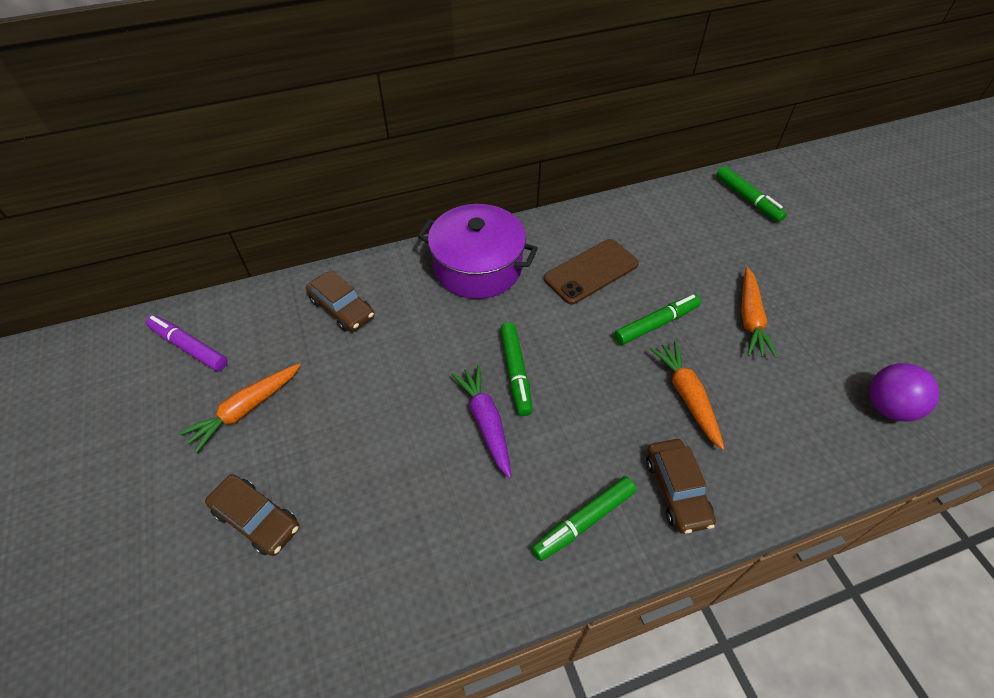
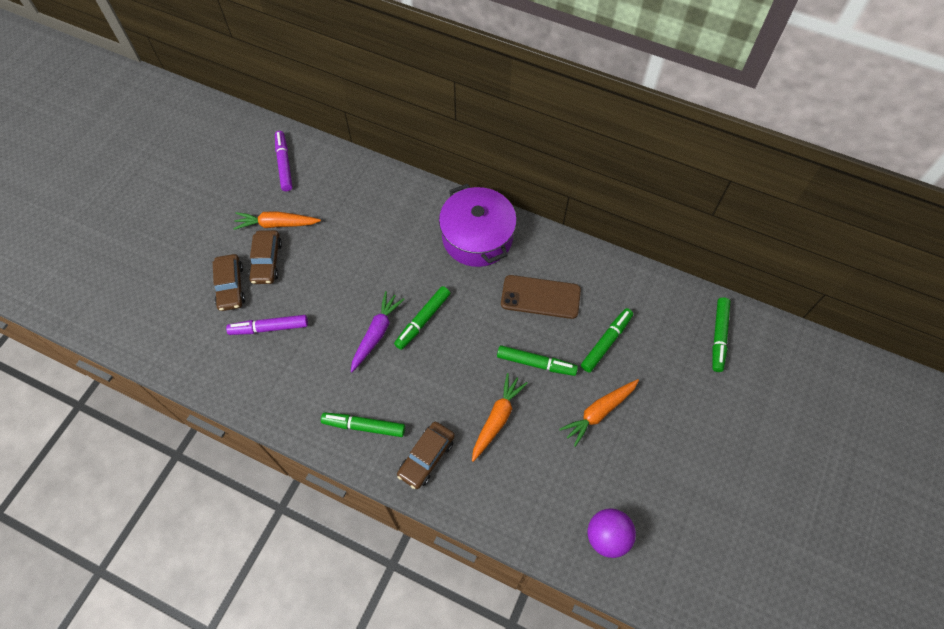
camera: 45 degrees right, 10 degrees up
(342, 308) = (377, 202): brown car -> brown car (266, 261)
(358, 521) = (269, 328): none -> purple marker
(684, 264) = (606, 342): none -> green marker

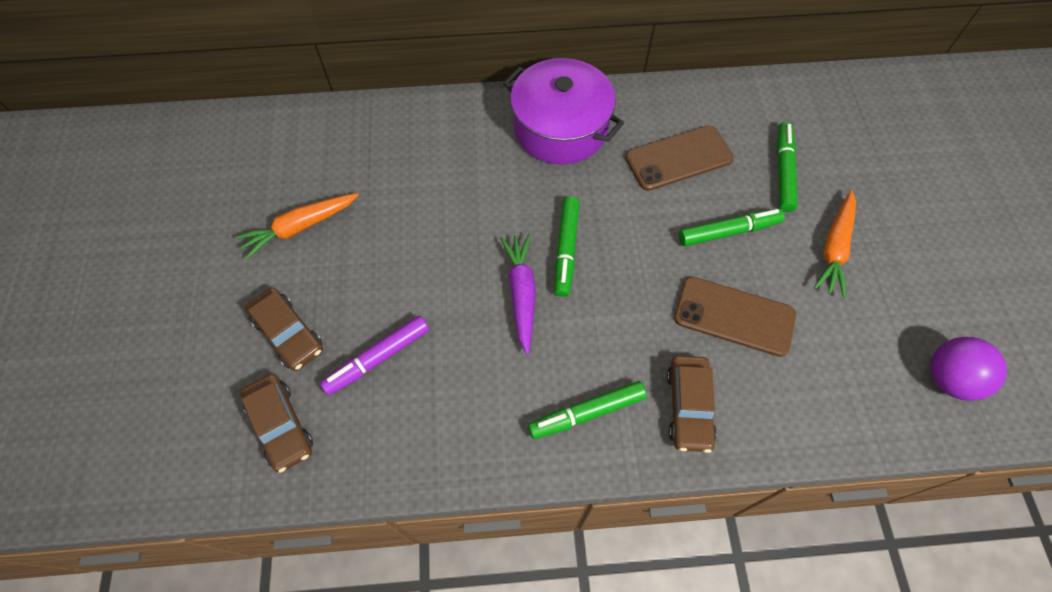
camera: 30 degrees left, 0 degrees up
(266, 261) = (317, 278): brown car -> brown car (280, 426)
(284, 164) = (261, 153): purple marker -> none
(497, 419) = (734, 316): orange carrot -> brown phone
(718, 337) = (886, 109): green marker -> none

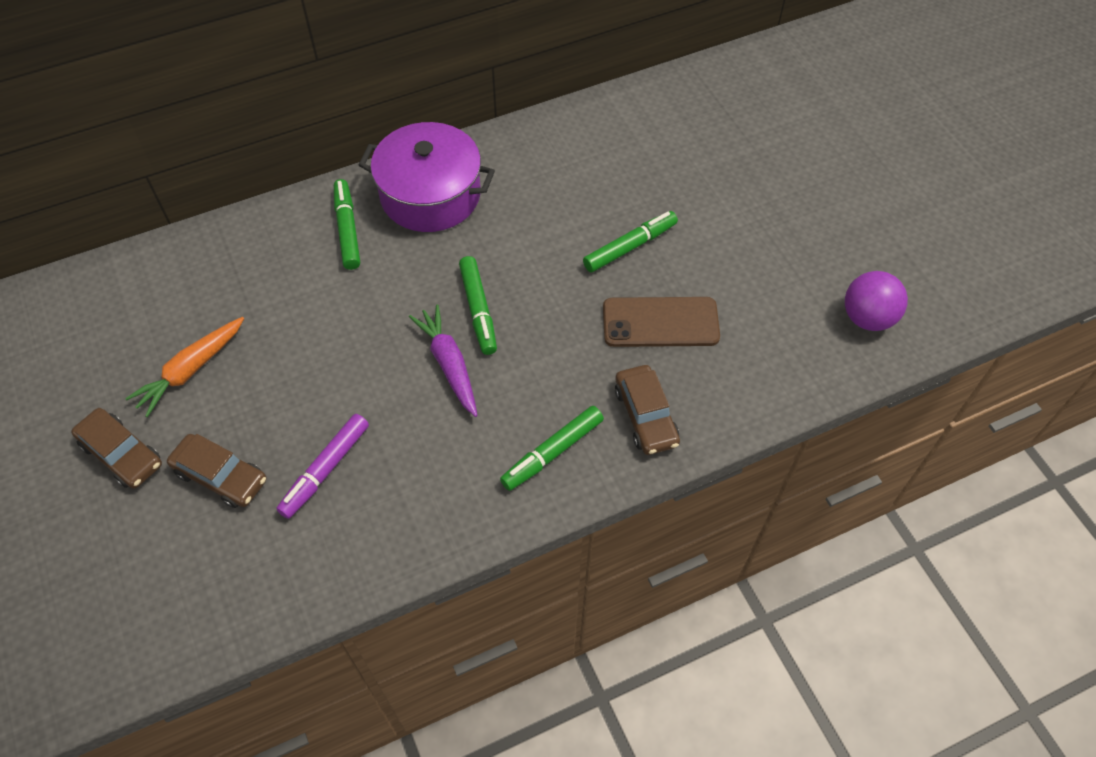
camera: 20 degrees left, 5 degrees down
(280, 426) = (249, 564): brown car -> brown car (122, 454)
(678, 158) = (558, 191): brown phone -> none
(783, 171) = (663, 176): green marker -> green marker (347, 229)
(834, 248) = (732, 234): orange carrot -> none

